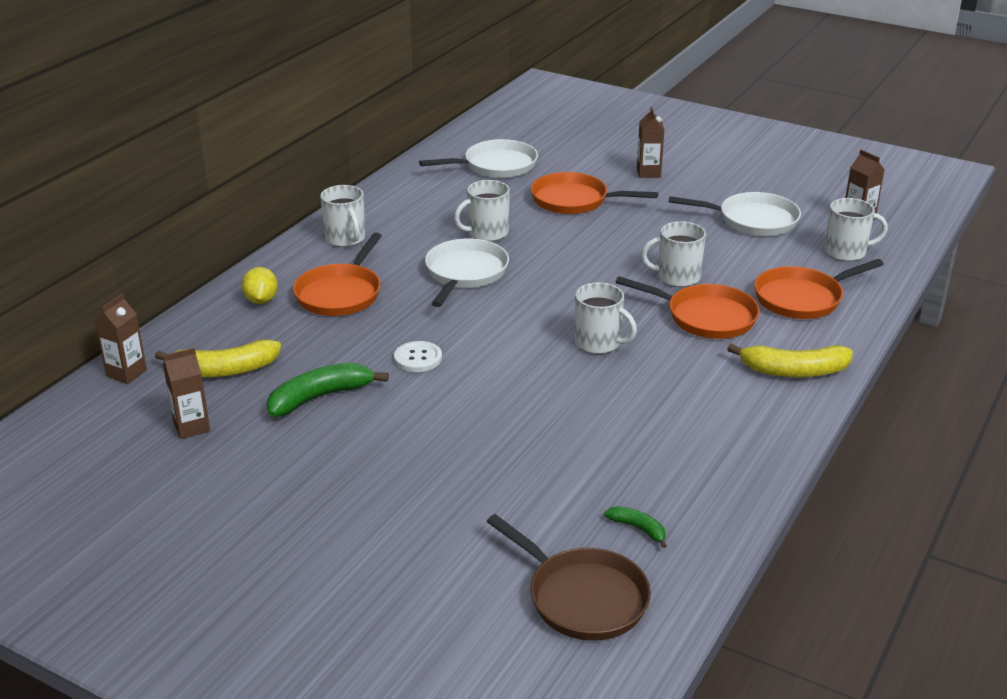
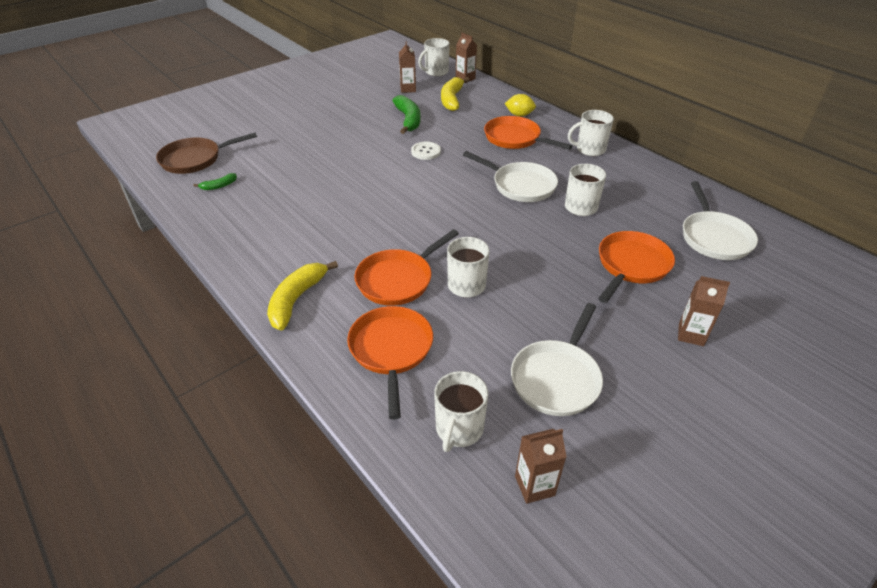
camera: 110 degrees right, 10 degrees up
(599, 343) = (397, 219): white mug -> white mug (436, 72)

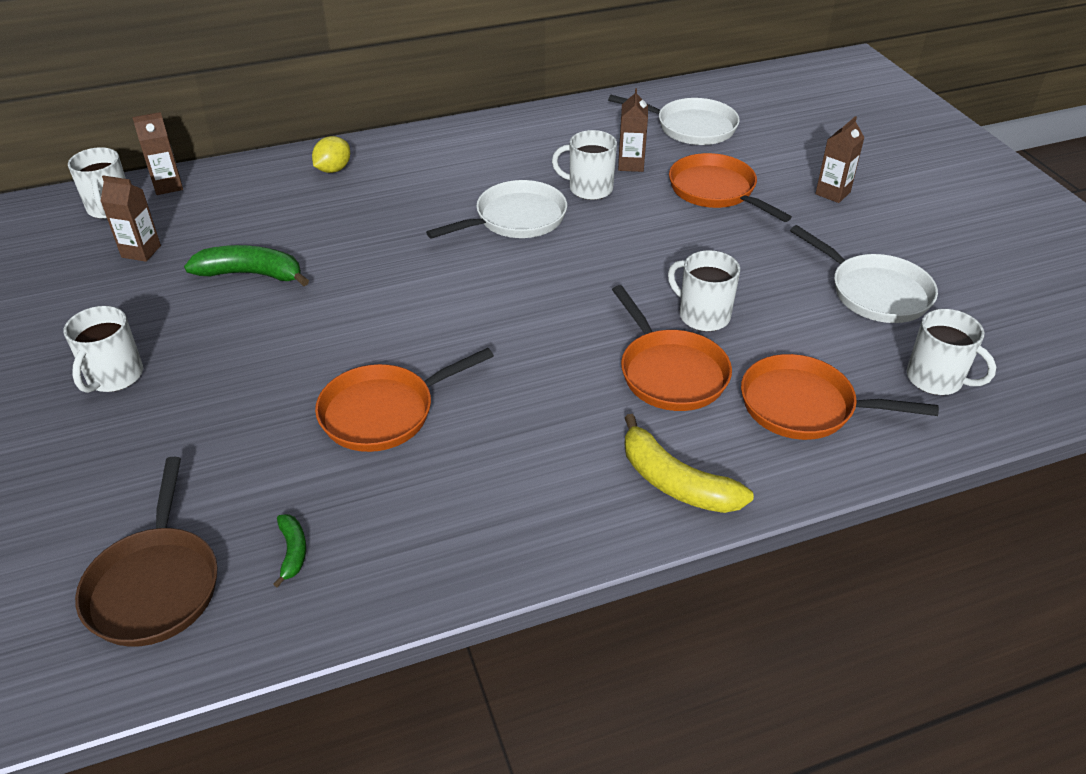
camera: 70 degrees left, 0 degrees up
(426, 152) = (367, 278): white button -> none
(452, 99) = (226, 216): yellow banana -> none
(515, 139) = (396, 191): orange pan -> orange pan (384, 412)
(534, 486) = (1010, 346): brown carton -> brown carton (631, 164)
(589, 149) = (469, 144): white mug -> white mug (114, 376)

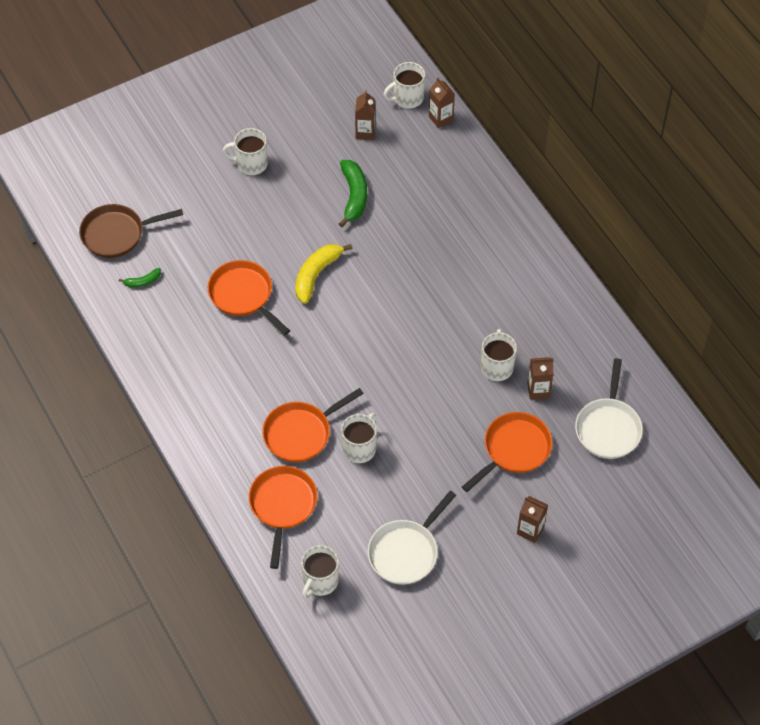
camera: 80 degrees right, 15 degrees up
(333, 169) = (484, 205): yellow lemon -> none
(515, 219) = (447, 326): white pan -> none
(675, 482) = (211, 442): yellow banana -> yellow banana (316, 275)

